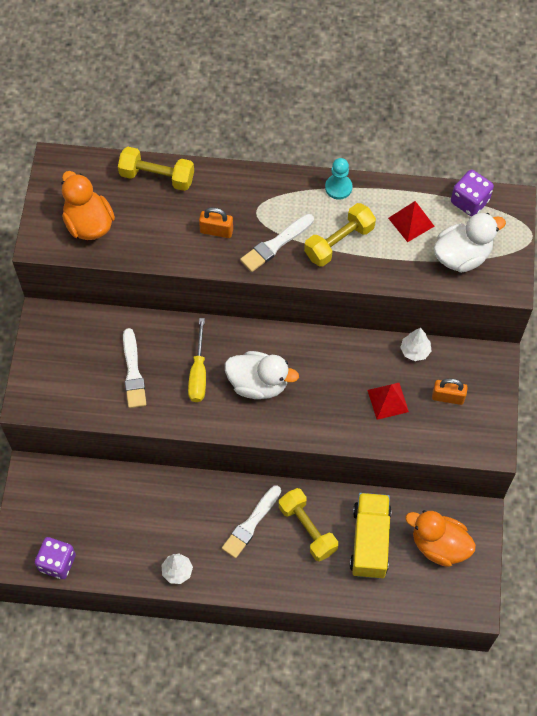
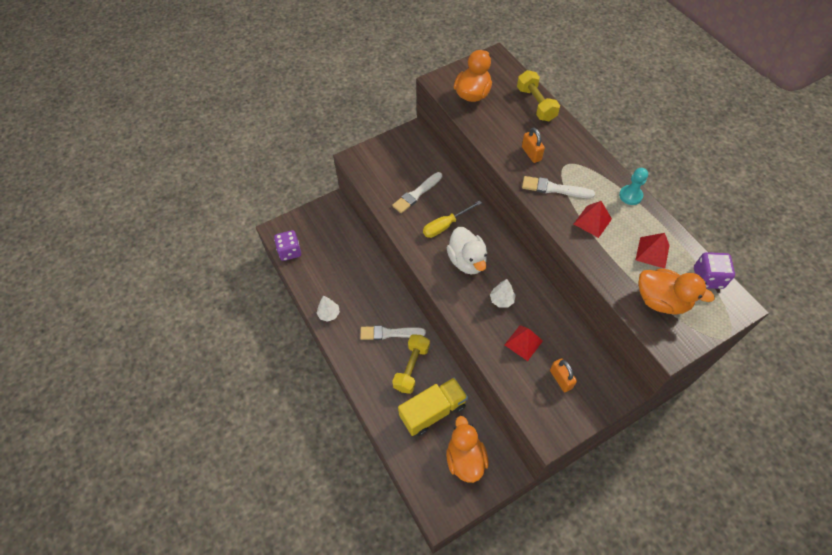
camera: 55 degrees right, 5 degrees down
(339, 242) = (592, 221): yellow dumbbell -> red pyramid
(415, 351) = (574, 335): white tree -> white tree (502, 300)
(462, 256) = (661, 300): white duck -> orange duck

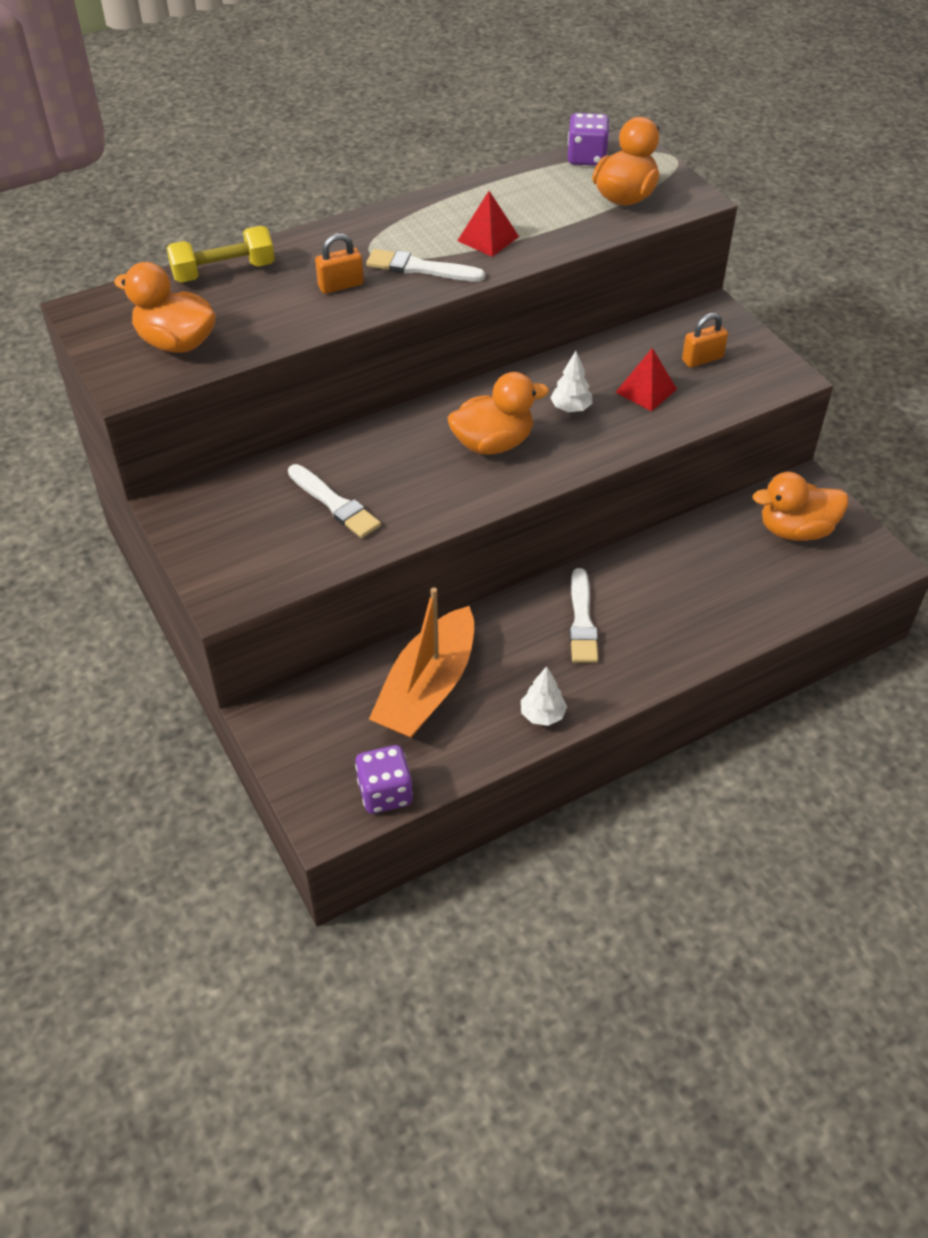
camera: 90 degrees left, 10 degrees down
(347, 265) = (427, 688): none -> orange boat
(411, 367) = (648, 591): yellow dumbbell -> none
(433, 411) = (724, 565): yellow truck -> none
(445, 225) = (414, 467): yellow screwdriver -> none
(467, 261) = (493, 443): white duck -> orange duck
(554, 189) = (420, 268): white brush -> white brush turned 90 degrees clockwise
(630, 196) = (441, 200): turquoise pawn -> none
(652, 252) = (545, 194): red pyramid -> none

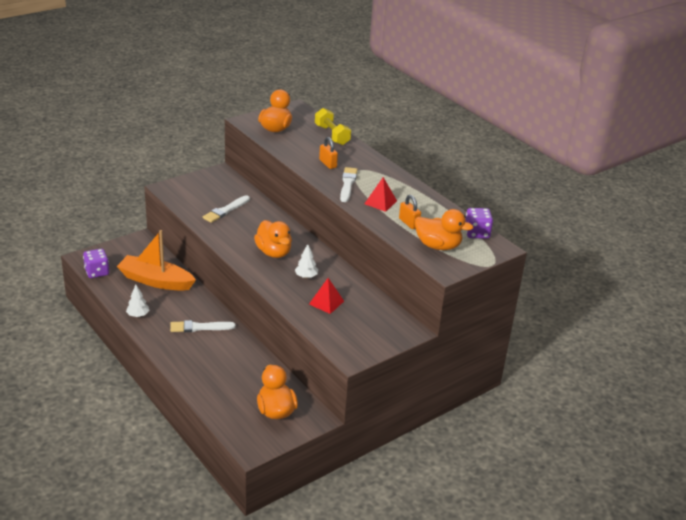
camera: 80 degrees right, 15 degrees down
(702, 359) = (360, 324): orange padlock -> orange padlock (409, 223)

